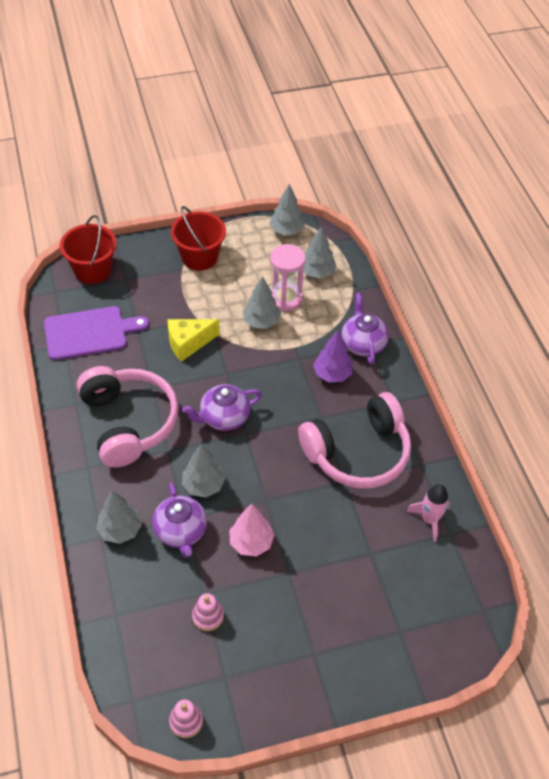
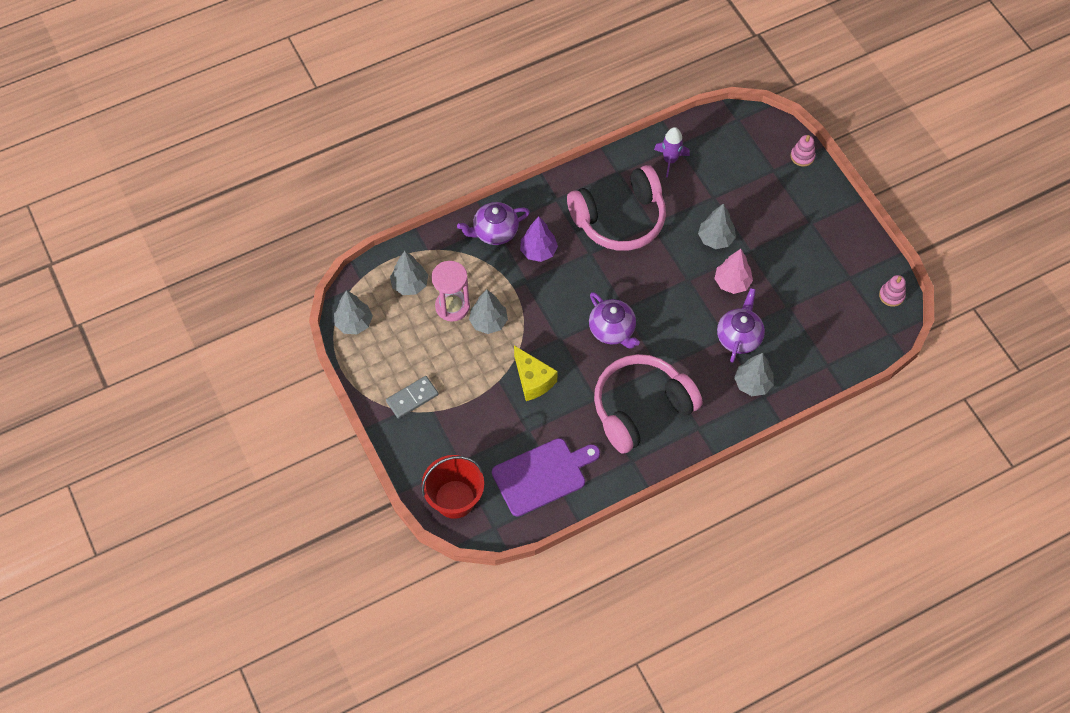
camera: 100 degrees left, 10 degrees up
(89, 333) = (542, 475): purple cutting board -> purple cutting board turned 90 degrees clockwise
(181, 532) = (739, 337): purple teapot -> purple teapot turned 45 degrees counterclockwise
(199, 257) = (412, 398): red bucket -> grey domino
(203, 485) = (689, 330): grey tree -> grey tree (715, 239)
(208, 616) = (806, 299): pink stacking toy -> pink stacking toy (802, 156)
(358, 453) = (620, 219): pink headphones -> pink headphones turned 105 degrees clockwise
(429, 520) = (670, 160): pink rocket -> purple rocket

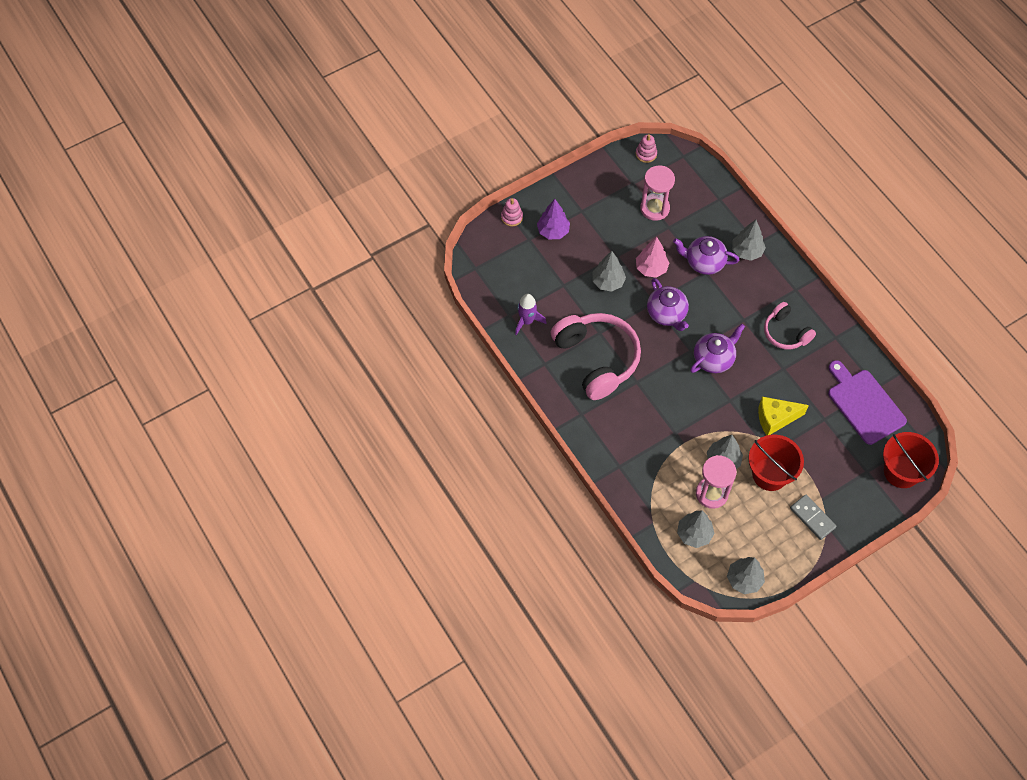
camera: 95 degrees left, 0 degrees up
(468, 365) = (770, 474): none -> red bucket
(494, 232) = (625, 464): purple teapot -> purple teapot (667, 314)
(533, 380) = (775, 419): yellow cheese -> yellow cheese turned 150 degrees counterclockwise
(538, 251) = (641, 425): purple tree -> purple tree (553, 231)
(641, 408) = (785, 333): pink headphones -> pink headphones, size x0.56
(814, 295) = (654, 208): none -> pink hourglass

